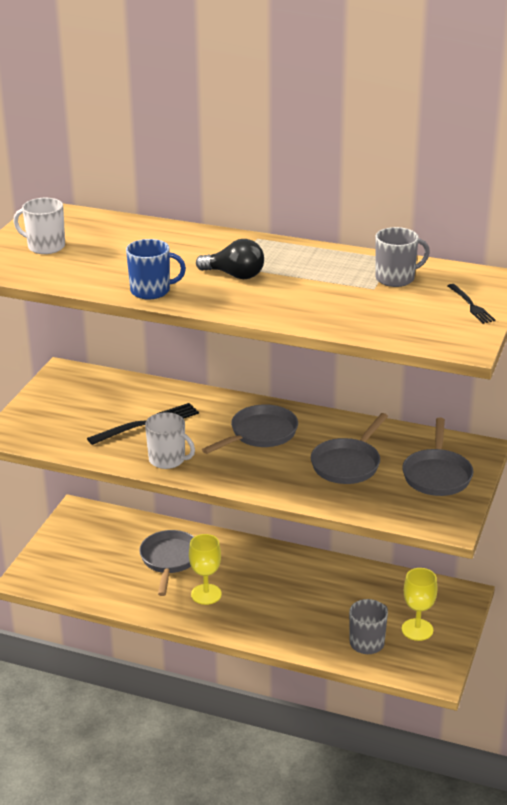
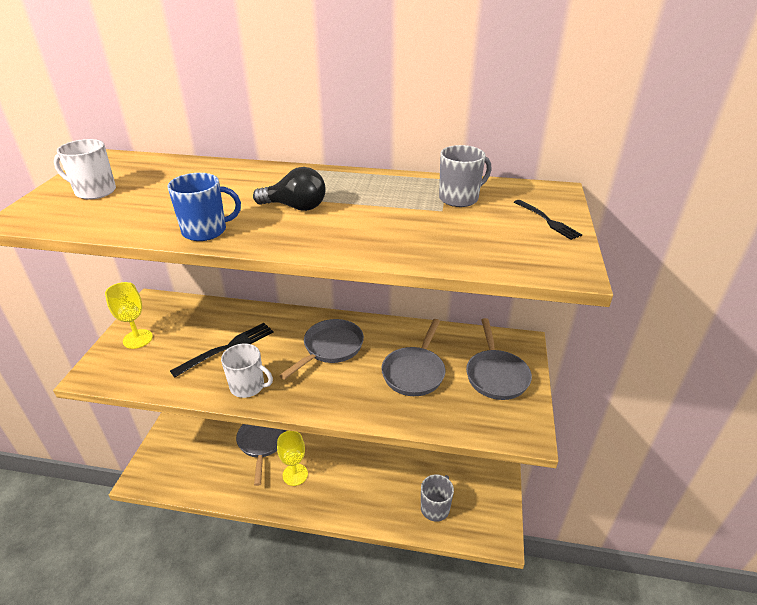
camera: 10 degrees left, 5 degrees up
(417, 629) = (472, 488): yellow goblet -> yellow goblet (137, 339)

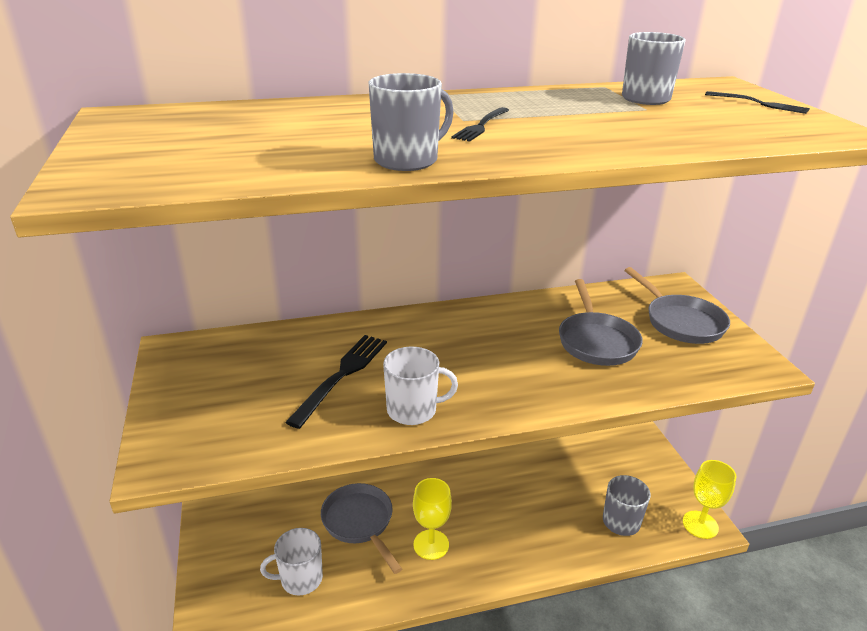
camera: 25 degrees left, 5 degrees down
(94, 191) = (164, 146): white mug -> white mug (300, 579)
(137, 339) = (194, 398): yellow goblet -> yellow goblet (700, 524)
(206, 231) = (407, 160): blue mug -> grey mug
(295, 207) = (481, 126): black light bulb -> black fork
(330, 348) = (476, 342): grey pan -> none

